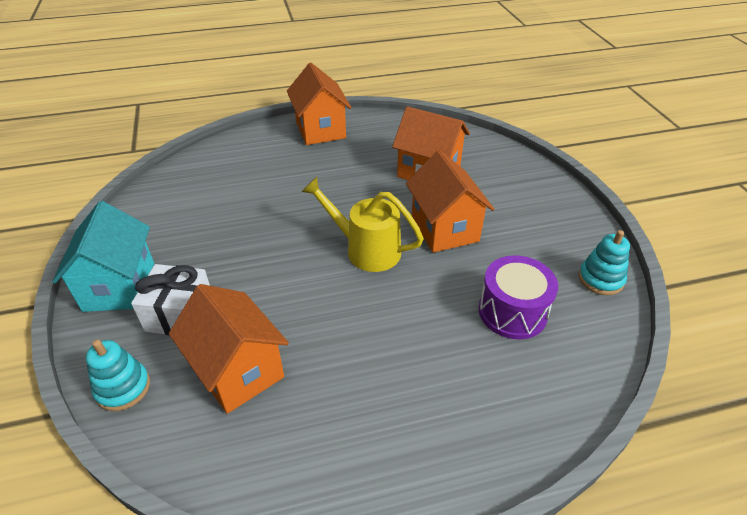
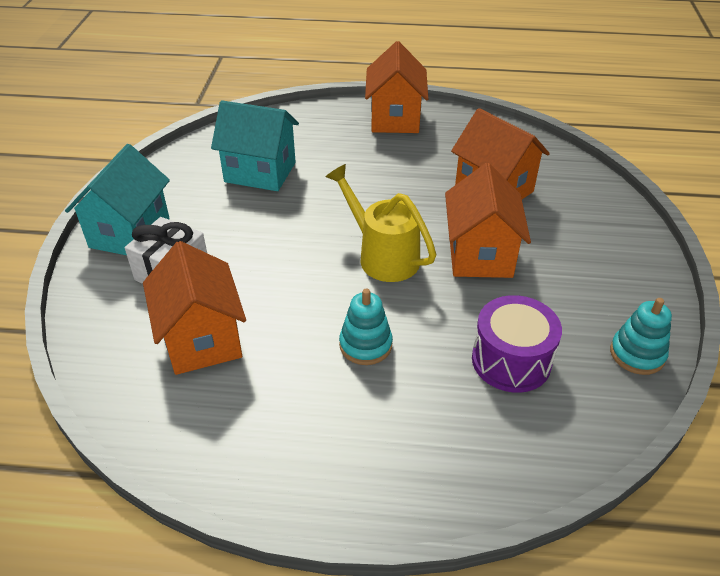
camera: 20 degrees right, 0 degrees up
(123, 388) = (95, 325): turquoise stacking toy -> turquoise stacking toy (365, 345)
(223, 200) = (260, 172): none -> turquoise house

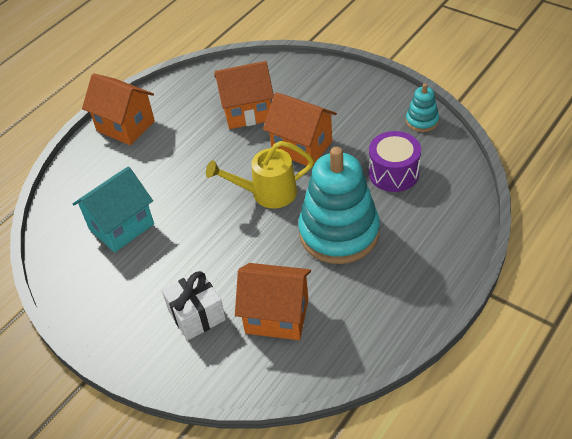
camera: 55 degrees left, 5 degrees up
(130, 233) = (128, 330): turquoise house -> none
(365, 345) = (339, 233): turquoise stacking toy -> turquoise stacking toy, size x2.19

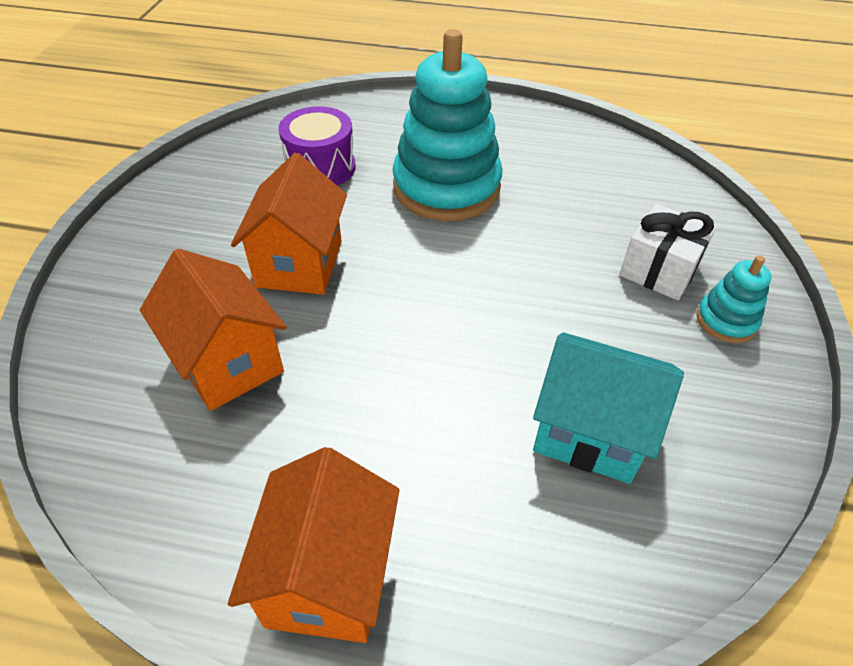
camera: 120 degrees left, 0 degrees up
(267, 193) = (415, 272): yellow watering can -> none
(277, 316) = (600, 203): orange house -> none
(422, 121) = (208, 164): turquoise stacking toy -> turquoise stacking toy (726, 321)

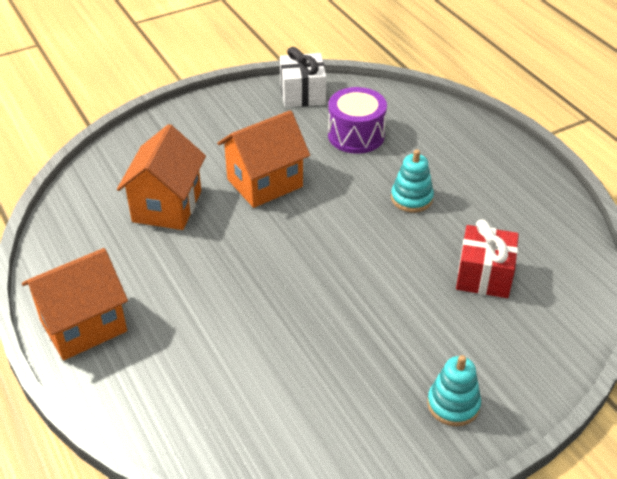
camera: 50 degrees right, 5 degrees down
(446, 187) = (411, 198): turquoise stacking toy -> turquoise stacking toy, size x0.46
(587, 207) = (484, 275): none -> red gift
(589, 432) = (274, 379): turquoise house -> none
(659, 270) = (463, 345): white gift -> white gift (302, 94)

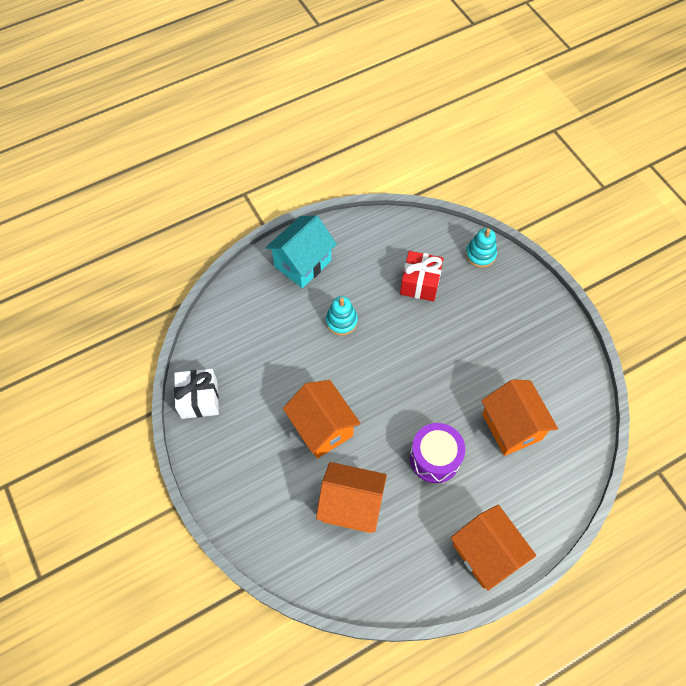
camera: 90 degrees left, 20 degrees up
(257, 367) = (511, 426): none -> orange house
(356, 135) = (262, 357): purple drum -> purple drum (434, 458)
(453, 404) = (528, 312): turquoise stacking toy -> turquoise stacking toy (480, 254)
(493, 164) = (302, 263): none -> turquoise house

